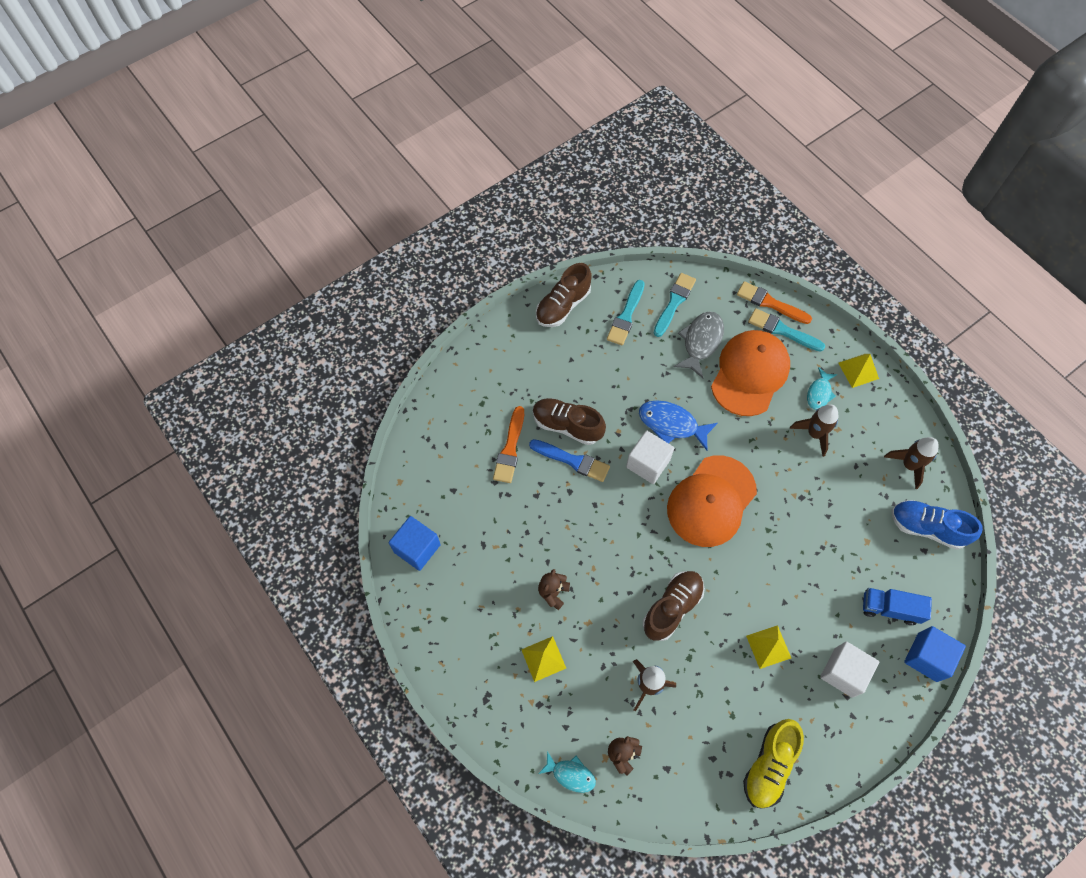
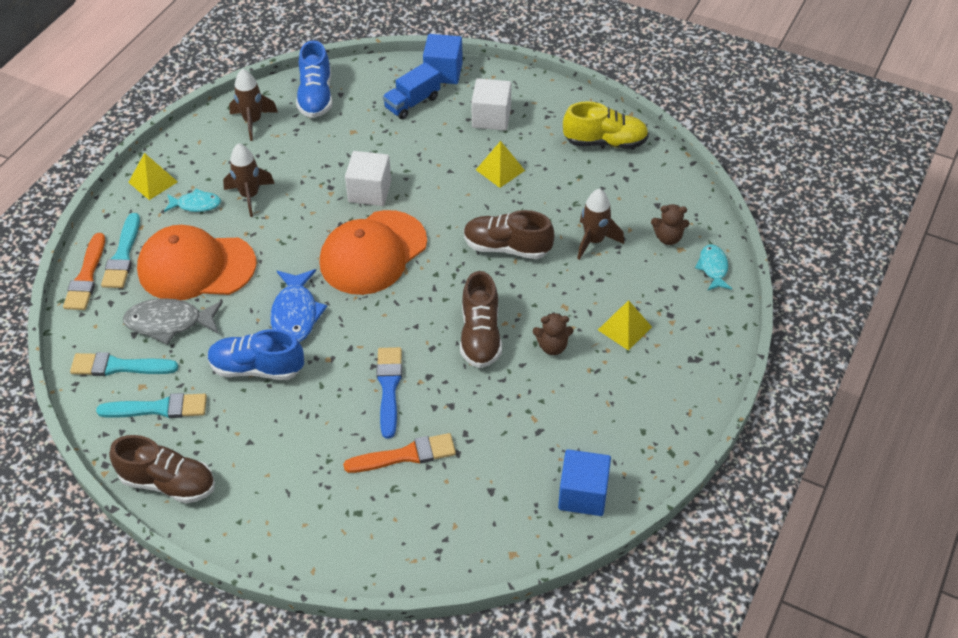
camera: 115 degrees left, 15 degrees down
(567, 425) = (345, 410): brown shoe -> brown shoe (480, 336)
(632, 383) = (257, 368): none -> blue shoe
(648, 463) = (356, 318): white cube -> white cube (369, 191)
(711, 501) = (373, 253): orange cap -> orange cap turned 120 degrees clockwise
(889, 608) = (412, 103): blue truck -> blue truck turned 60 degrees clockwise

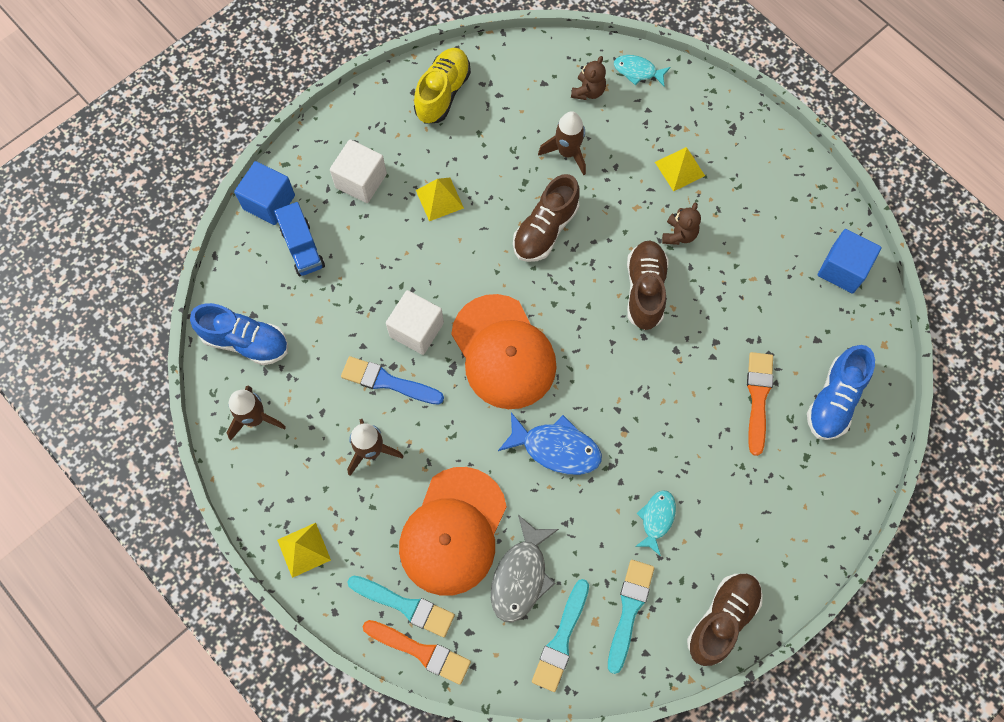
camera: 70 degrees left, 20 degrees up
(196, 204) = (360, 510): turquoise fish -> turquoise fish (656, 519)
(257, 368) = (612, 503): blue shoe -> blue shoe (834, 400)
(389, 387) = (677, 389): blue brush -> blue brush (387, 382)
(480, 336) = (645, 290): brown shoe -> brown shoe turned 105 degrees counterclockwise

